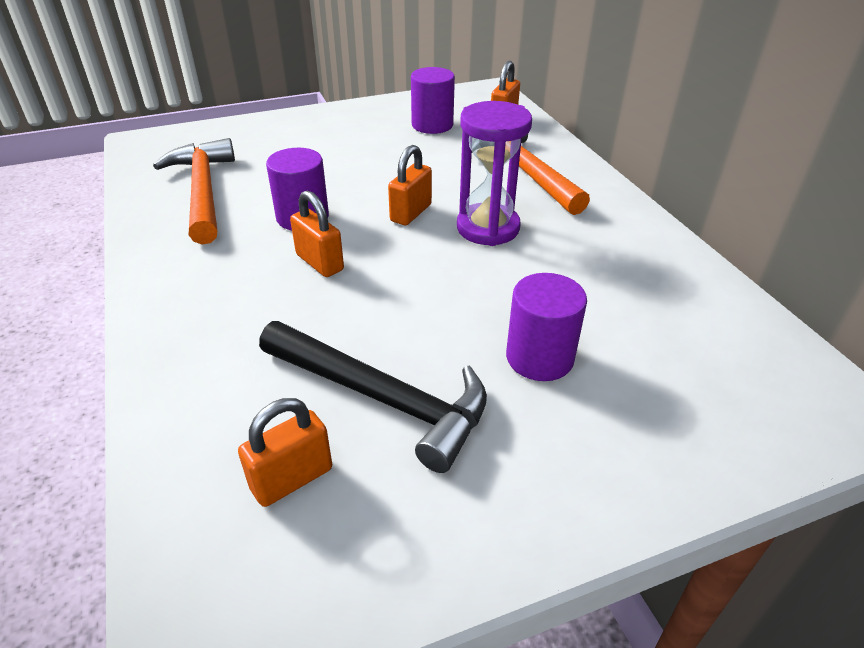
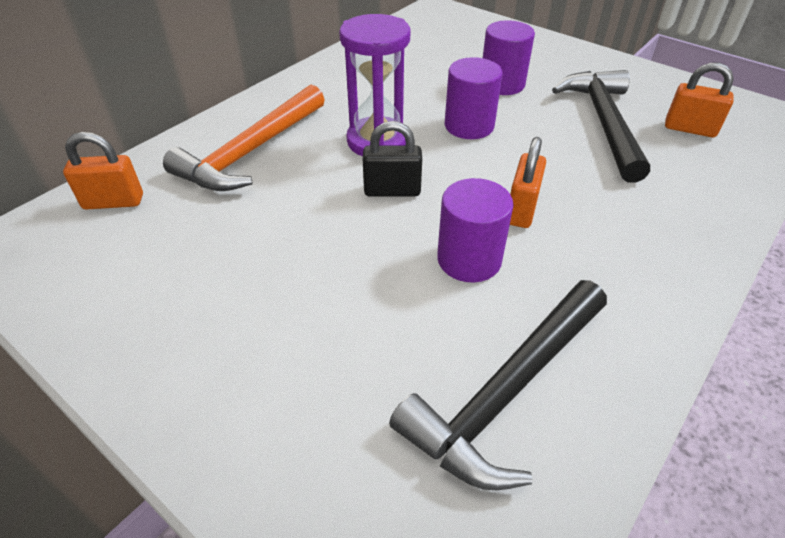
camera: 120 degrees left, 5 degrees up
(204, 191) = (505, 391): orange hammer -> black hammer
(411, 213) = (392, 190): orange padlock -> black padlock
(432, 125) = (160, 256): purple cylinder -> purple cylinder (469, 126)

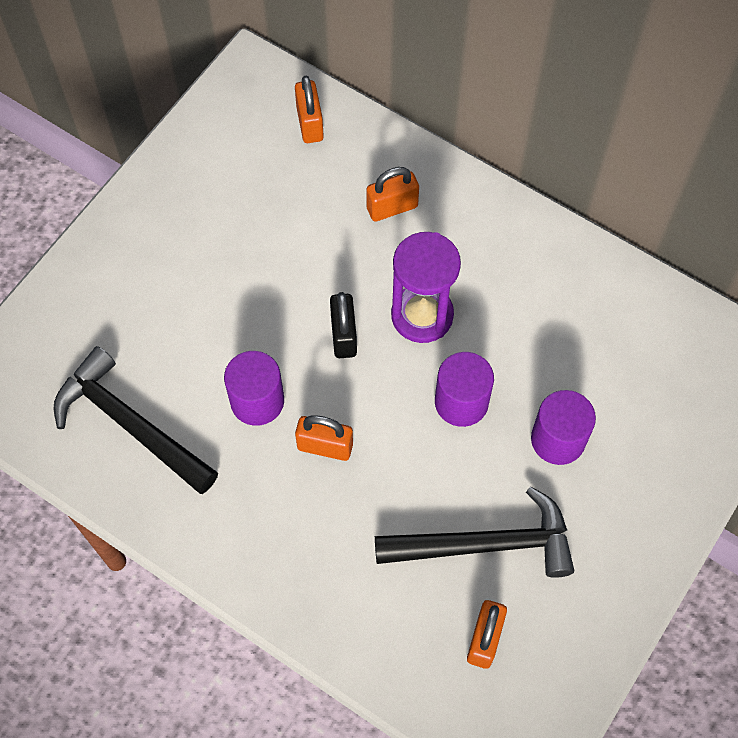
camera: 85 degrees right, 20 degrees up
(250, 151) = (392, 207): orange hammer -> orange padlock

